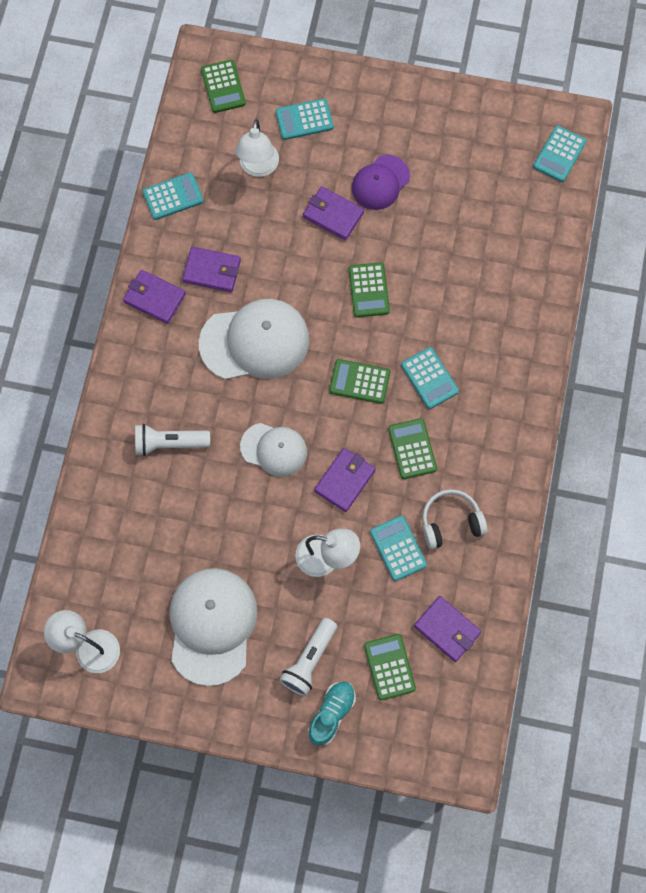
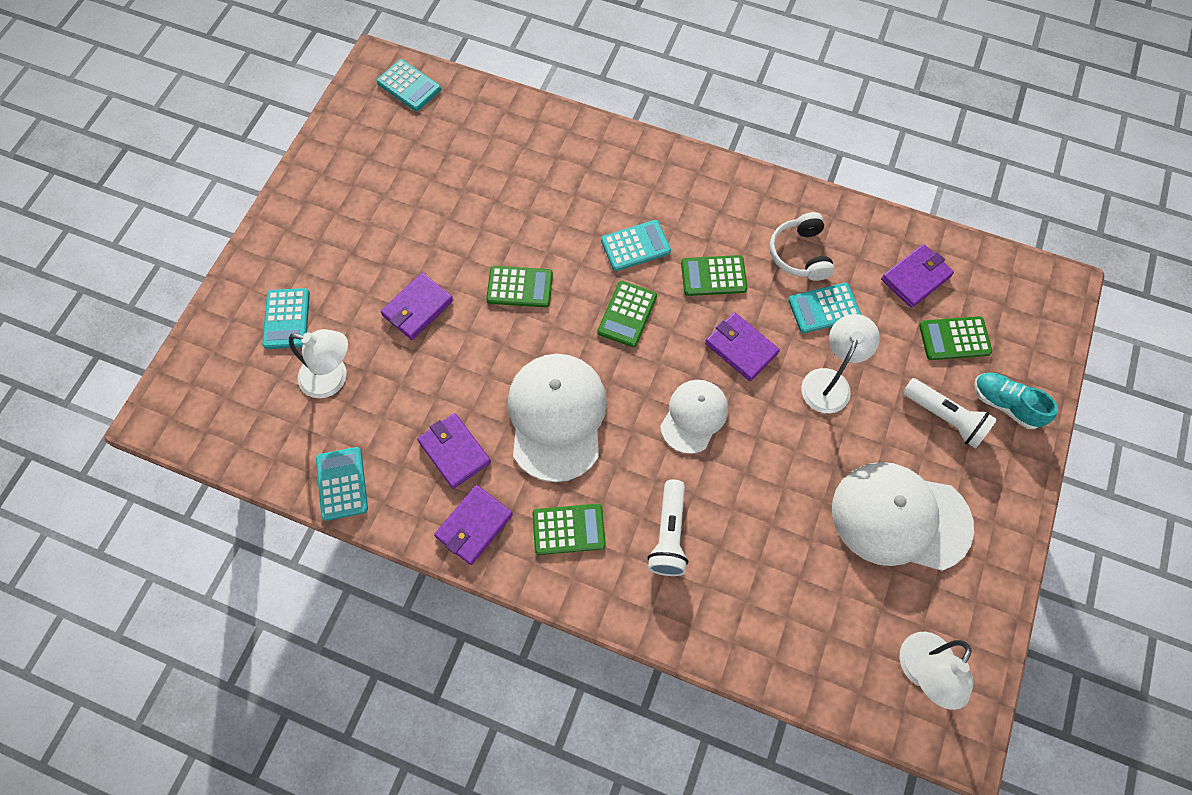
camera: 80 degrees left, 5 degrees down
(212, 271) = (454, 452): purple wallet -> purple wallet turned 60 degrees counterclockwise
(223, 87) = (210, 402): green calculator -> green calculator (568, 529)
(380, 183) = (392, 254): purple cap -> none

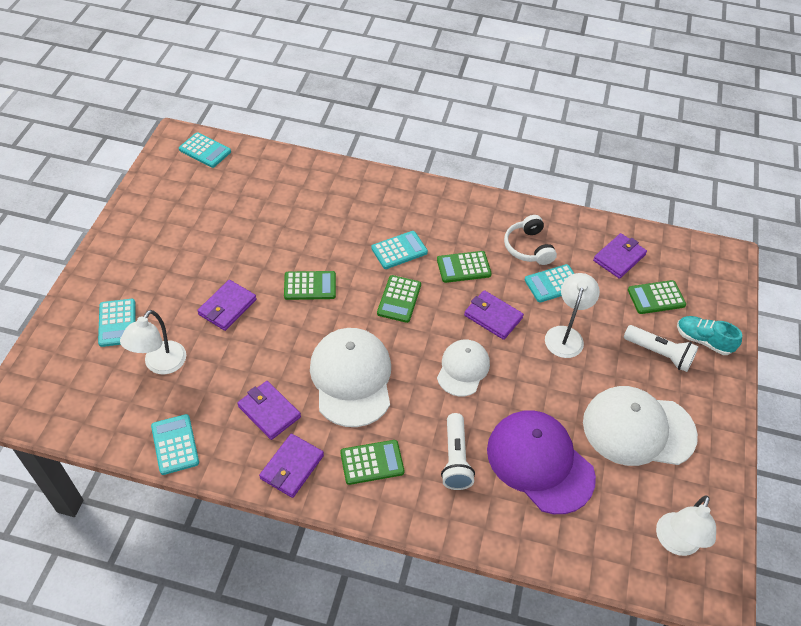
camera: 10 degrees left, 15 degrees down
(333, 379) = (160, 365): white lamp -> white lamp turned 105 degrees clockwise
(770, 550) = (539, 462): none -> purple cap

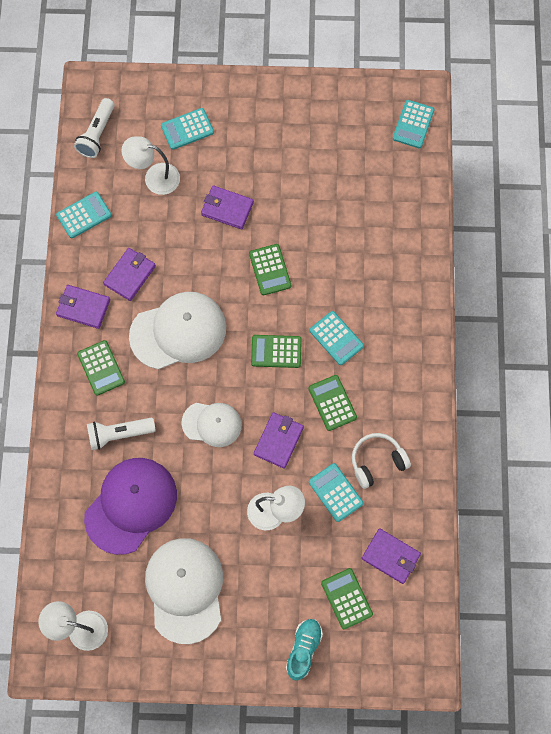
camera: 80 degrees right, 20 degrees up
(659, 354) = (276, 605): white flashlight -> white flashlight (97, 134)

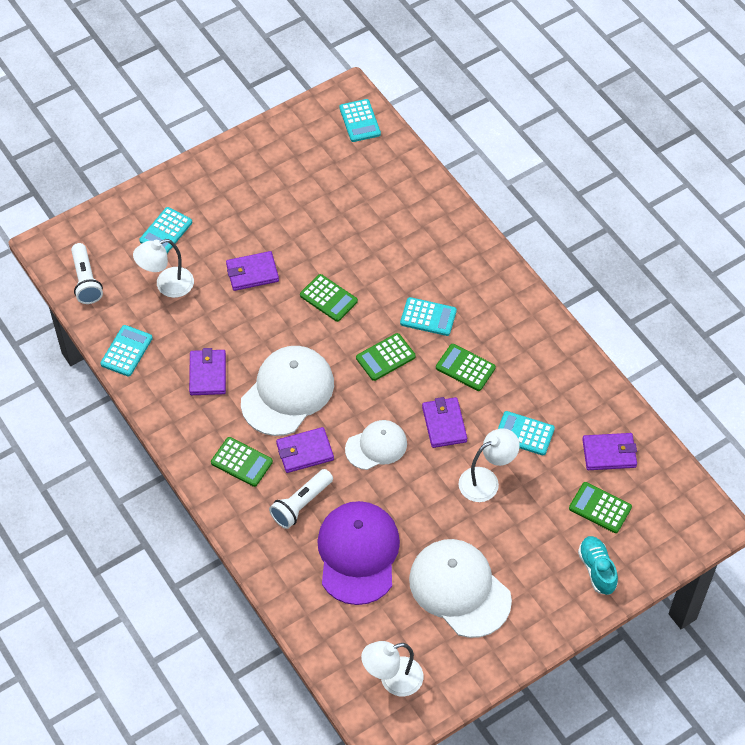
camera: 35 degrees left, 15 degrees down
(83, 308) = (186, 424): purple wallet -> purple wallet (305, 452)
(377, 461) = (539, 389): white headphones -> none

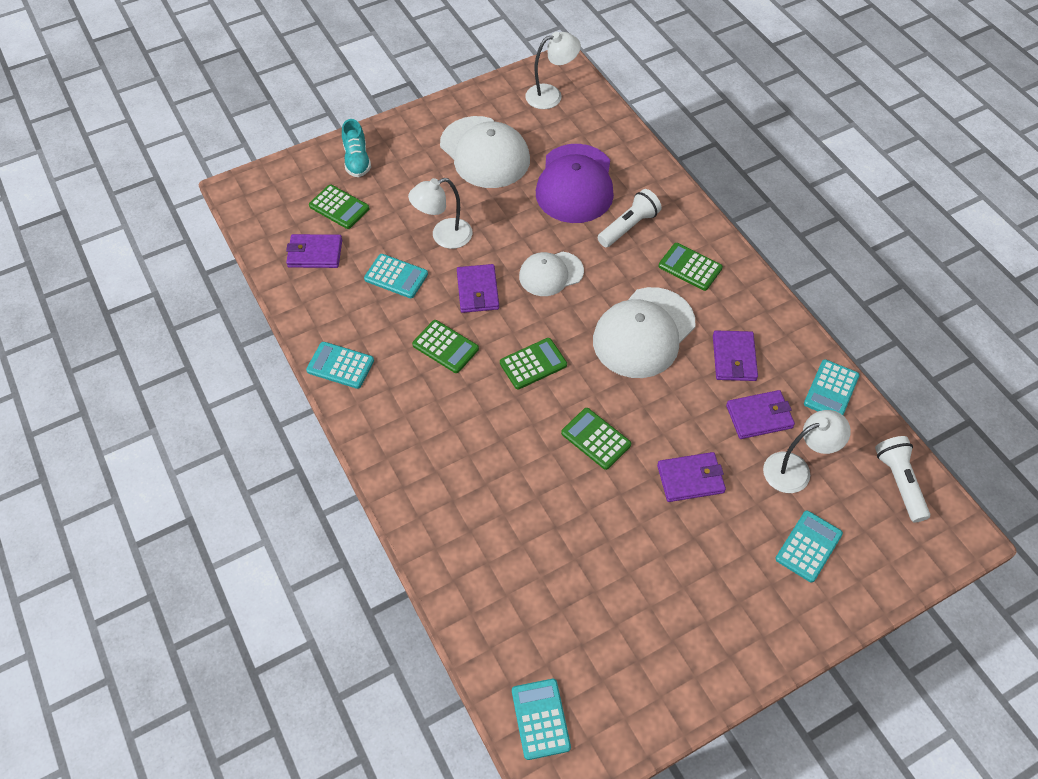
camera: 175 degrees left, 0 degrees up
(305, 452) = (625, 273): purple wallet -> purple wallet (759, 416)
(428, 317) = (479, 407): turquoise calculator -> turquoise calculator (340, 365)

